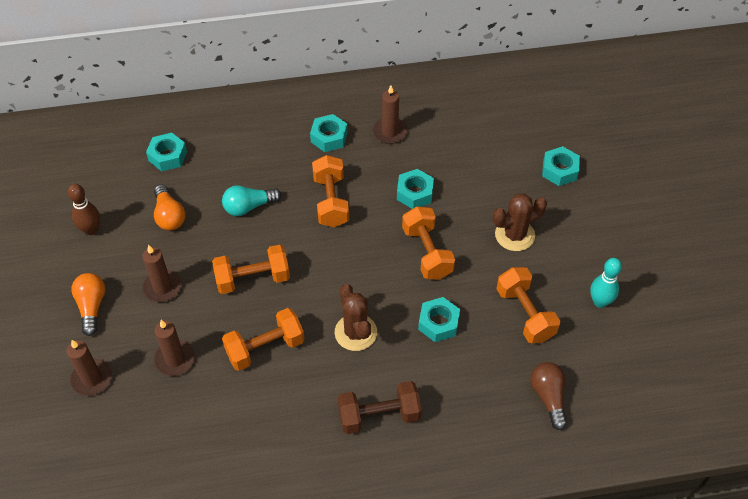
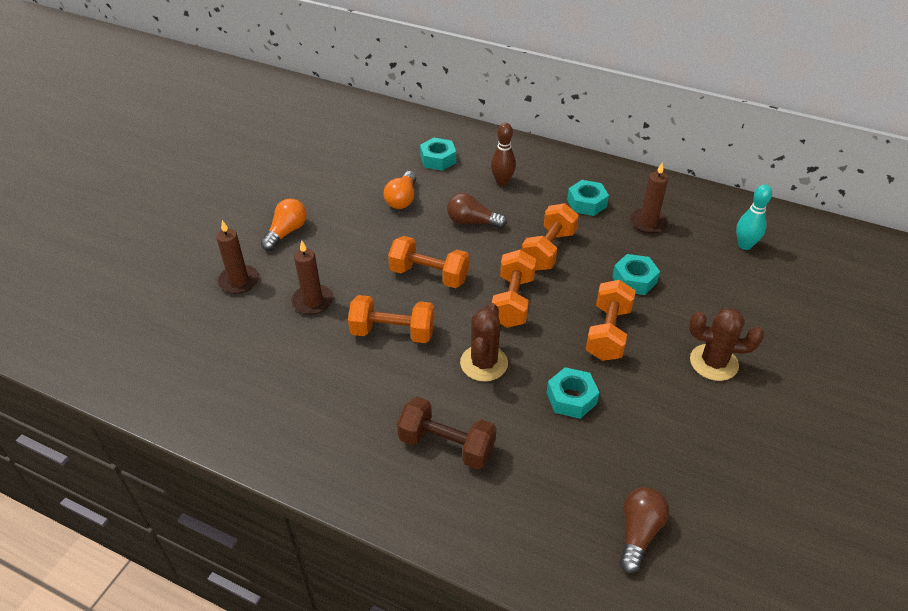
camera: 35 degrees right, 10 degrees down
(91, 230) = (335, 181): brown bowling pin -> brown bowling pin (502, 182)
(162, 287) = (351, 245): brown candle -> none
(249, 207) = (472, 222): turquoise light bulb -> brown light bulb
(525, 314) = (671, 439): orange dumbbell -> orange dumbbell (512, 301)
(559, 170) = (808, 330): turquoise nut -> none
(600, 302) = (770, 473): turquoise bowling pin -> turquoise bowling pin (744, 245)

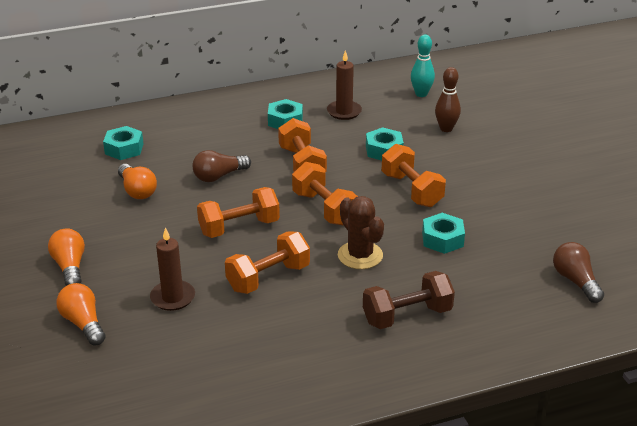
camera: 45 degrees left, 10 degrees down
(239, 281) = (83, 323): brown candle -> orange light bulb
(502, 182) = (201, 138): brown bowling pin -> brown bowling pin (446, 129)
(713, 363) = (493, 169): brown cactus -> none

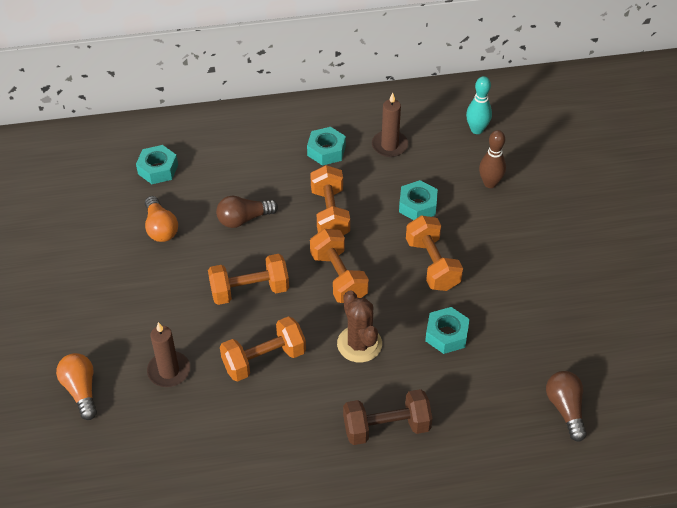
camera: 10 degrees right, 15 degrees up
(70, 267) = (80, 318): orange light bulb -> none

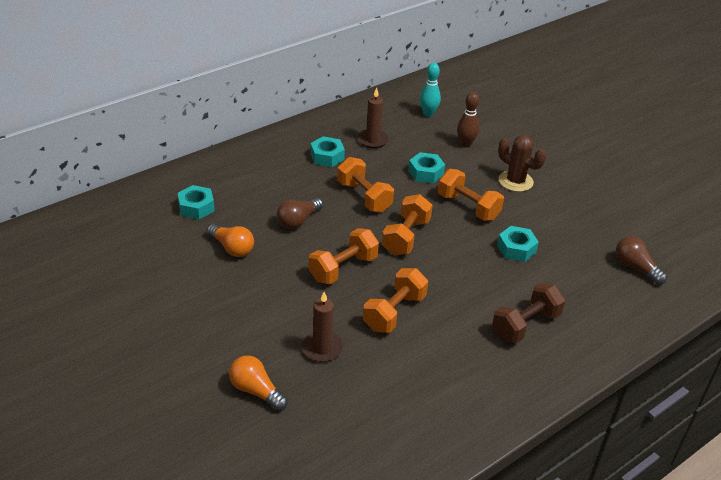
camera: 30 degrees left, 10 degrees down
(338, 277) = (406, 237): orange dumbbell -> orange dumbbell turned 75 degrees clockwise
(359, 344) = (459, 276): brown cactus -> brown cactus (515, 181)

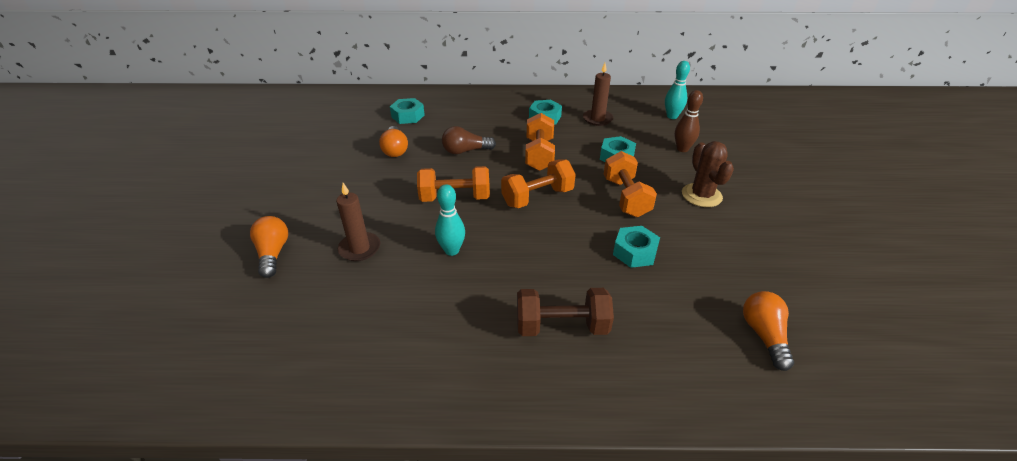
camera: 40 degrees right, 0 degrees up
(394, 312) = (451, 250): orange dumbbell -> turquoise bowling pin
(635, 267) = (764, 335): brown light bulb -> orange light bulb

